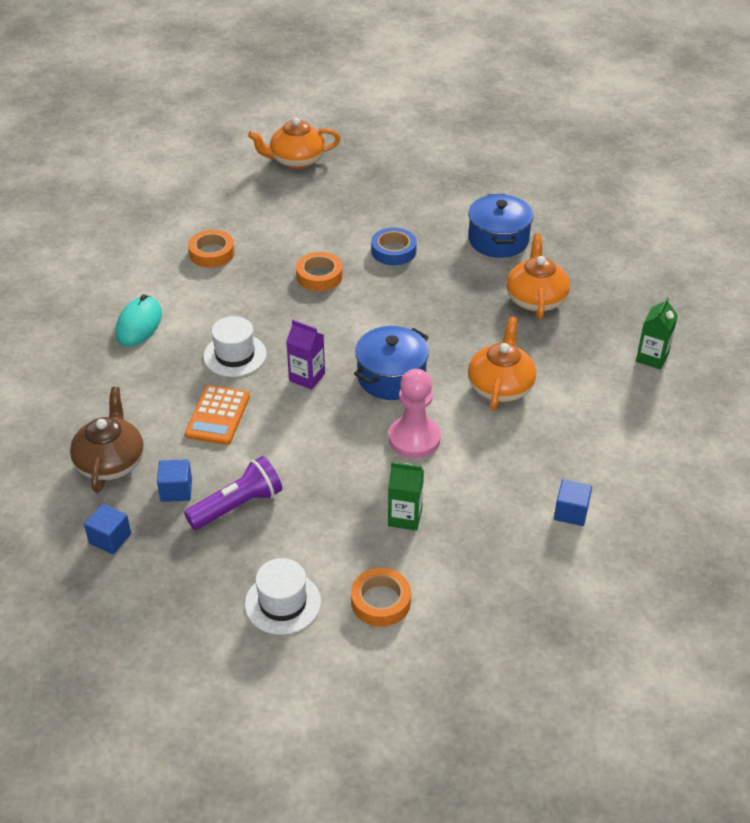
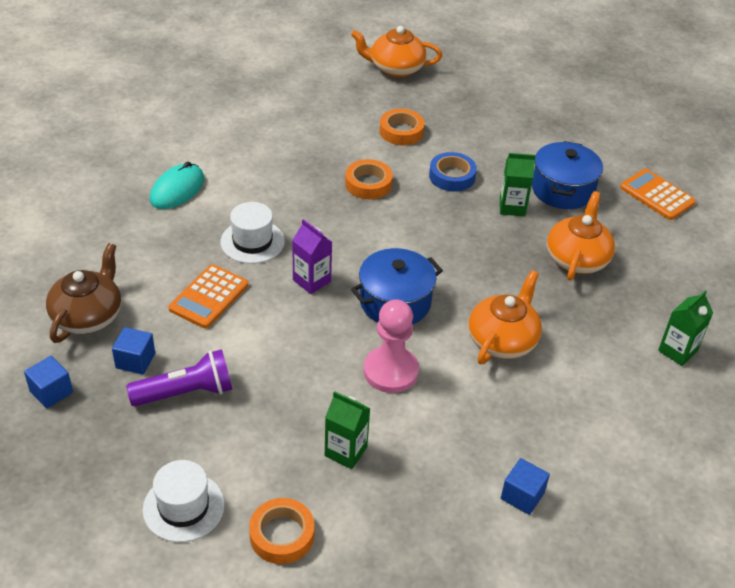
camera: 15 degrees right, 0 degrees up
(212, 253) = (276, 138): orange tape -> orange tape (401, 131)
(460, 266) = (512, 207): none -> green carton
(582, 225) = (657, 195): none -> orange calculator

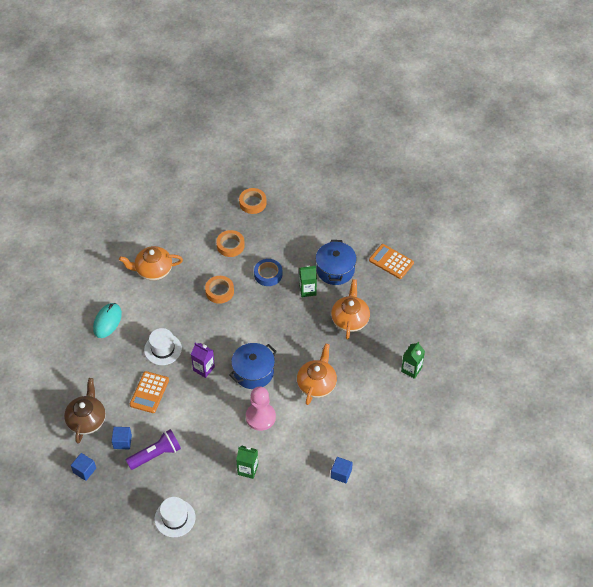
camera: 10 degrees left, 10 degrees up
(282, 535) = (227, 521): orange tape -> orange tape (252, 203)
(395, 68) = (215, 192): orange teapot -> orange teapot (153, 270)

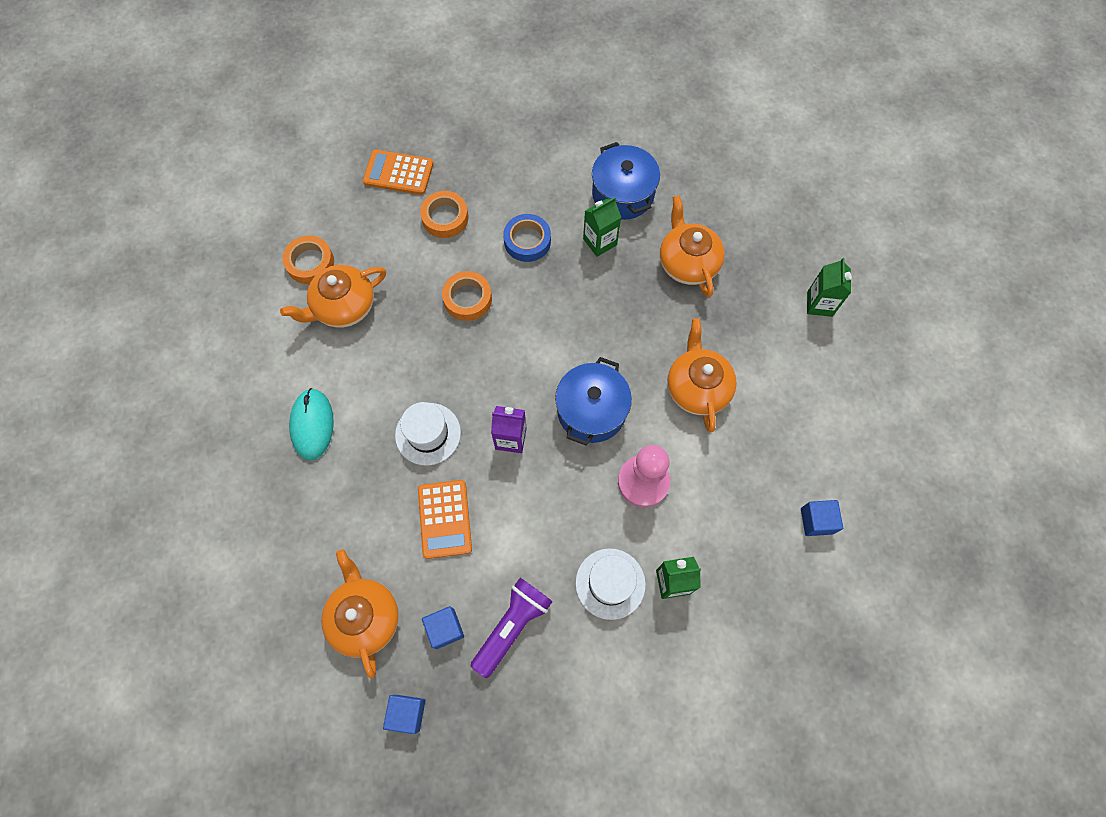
camera: 25 degrees left, 15 degrees up
(87, 420) = (365, 617): brown teapot -> orange teapot
(175, 518) = (603, 727): white hat -> white hat (610, 583)
(252, 203) = (443, 138): orange tape -> orange tape (310, 263)
(391, 262) = (695, 149): orange calculator -> orange calculator (398, 173)

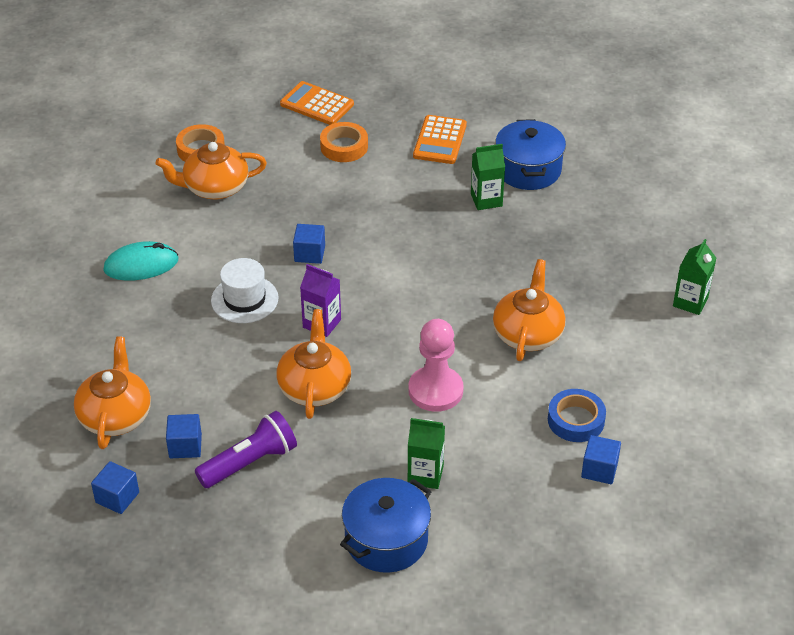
camera: 20 degrees right, 25 degrees down
(312, 425) = (141, 265): turquoise mouse -> turquoise mouse turned 60 degrees clockwise
(445, 519) = (227, 366): orange calculator -> orange calculator (440, 140)
(465, 358) = (309, 253): none -> blue cube
(467, 299) = (334, 211): orange tape -> none
(527, 241) = (414, 182): blue tape -> blue tape (576, 420)
(591, 410) = (412, 323): blue pot -> blue pot (386, 540)
(610, 583) = (362, 458): white hat -> none
(687, 262) = (567, 236): orange teapot -> orange teapot (315, 387)

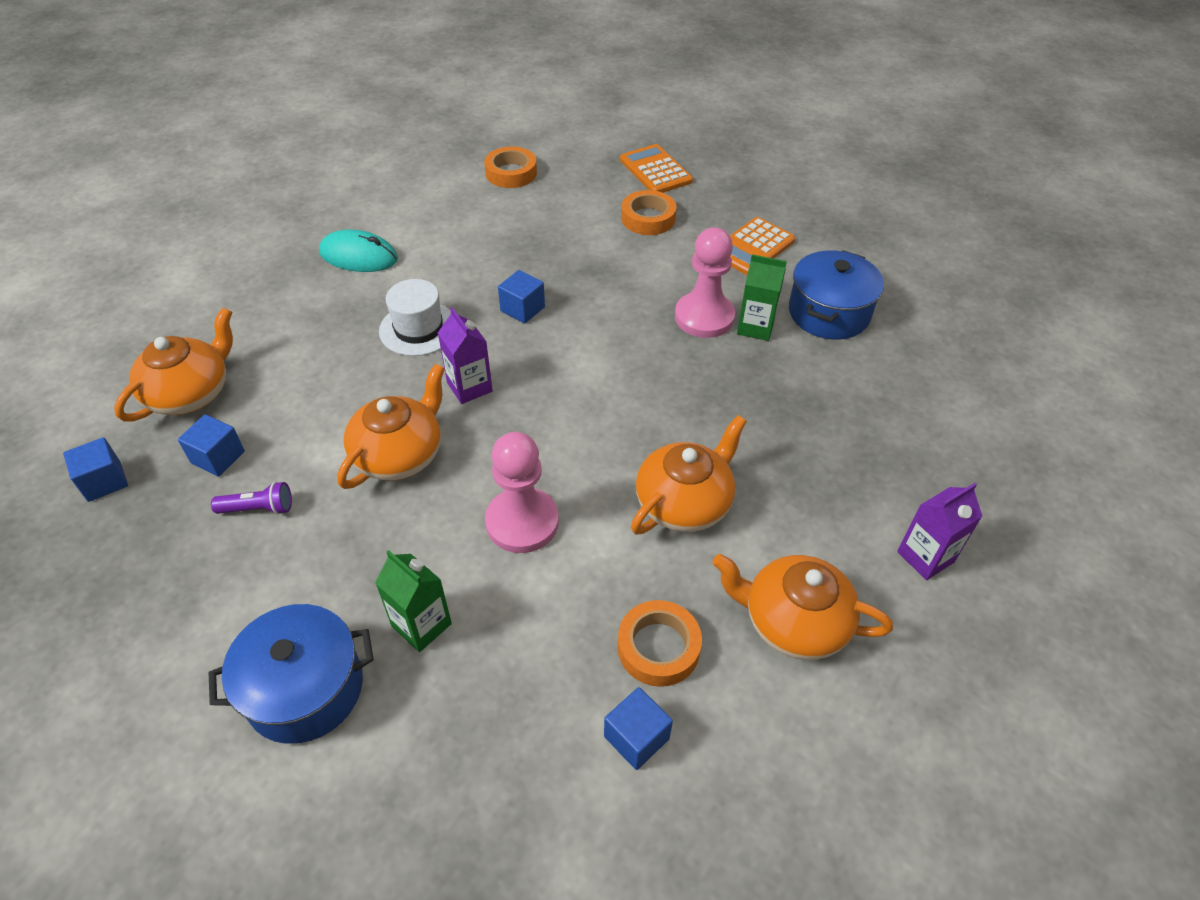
camera: 30 degrees right, 5 degrees up
(215, 188) = (491, 211): orange teapot -> orange teapot (793, 621)
(250, 462) = (258, 509): purple flashlight -> purple flashlight, size x0.57
(445, 207) = (704, 317): none -> pink pawn
(576, 420) = (658, 647): blue tape -> orange tape
(690, 302) = (925, 557): green carton -> purple carton

